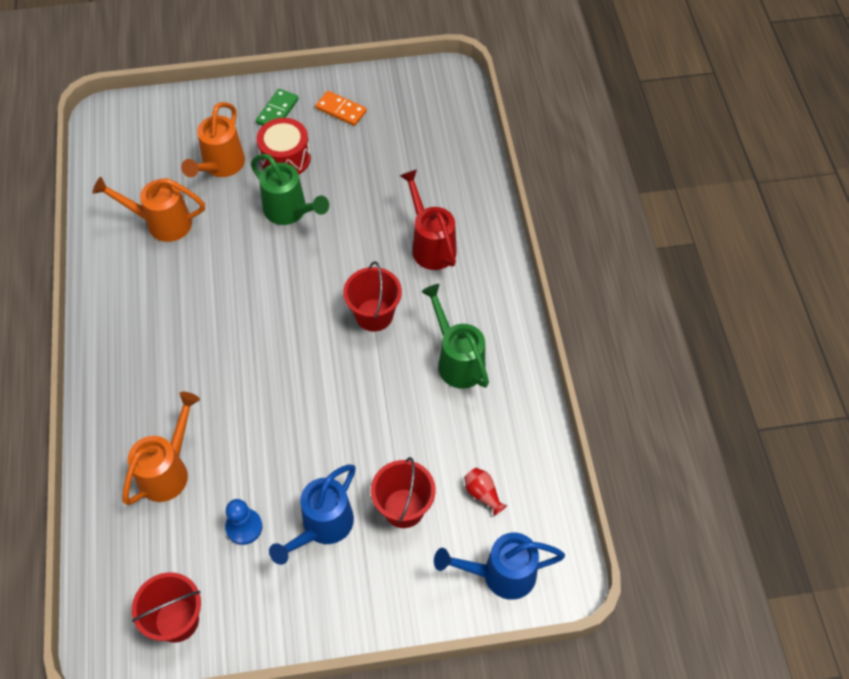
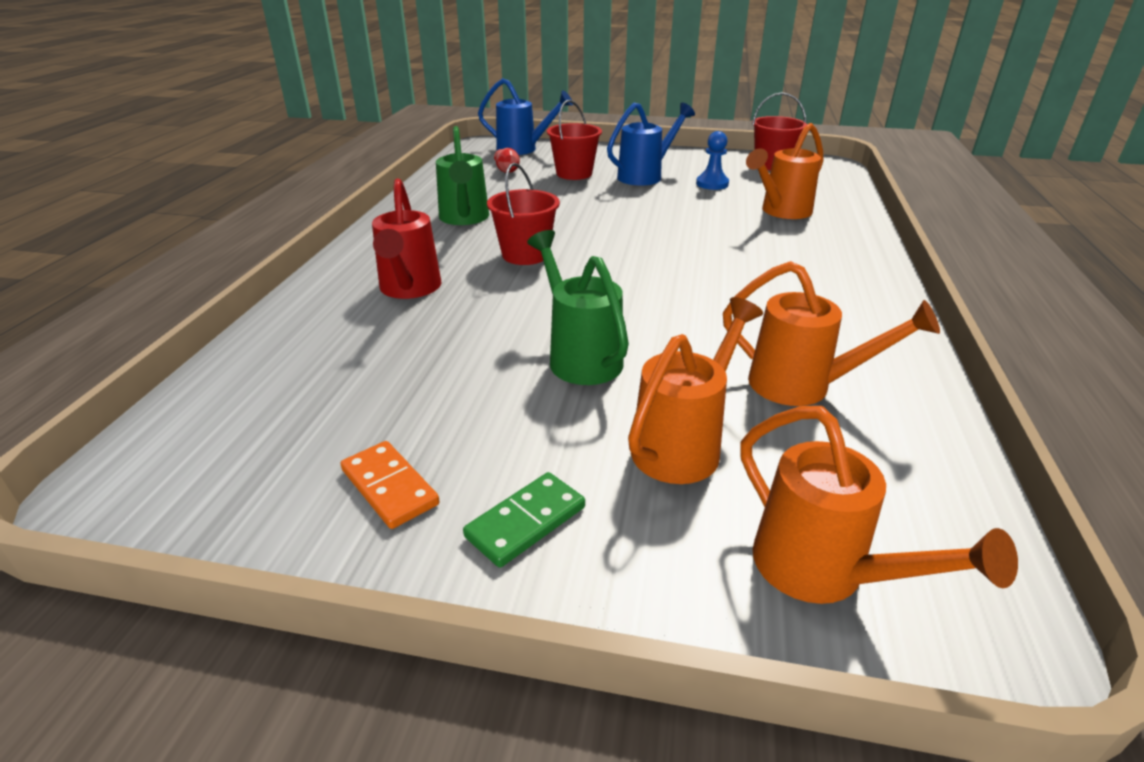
camera: 160 degrees left, 25 degrees down
(160, 123) = (822, 572): none -> orange watering can
(285, 158) = (552, 428): red drum -> none

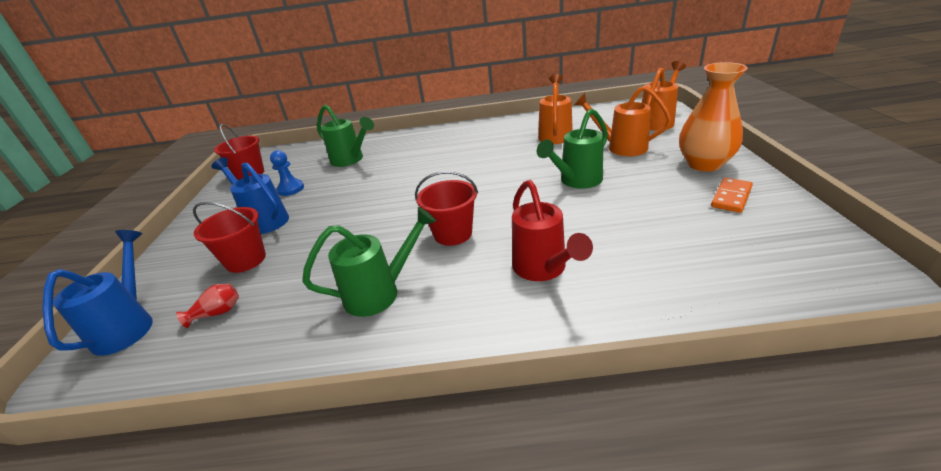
camera: 100 degrees left, 0 degrees up
(409, 289) = (543, 269): red watering can -> red watering can turned 90 degrees clockwise
(525, 522) = (704, 164): green domino -> orange vase
(781, 212) = (350, 160): orange watering can -> green watering can

